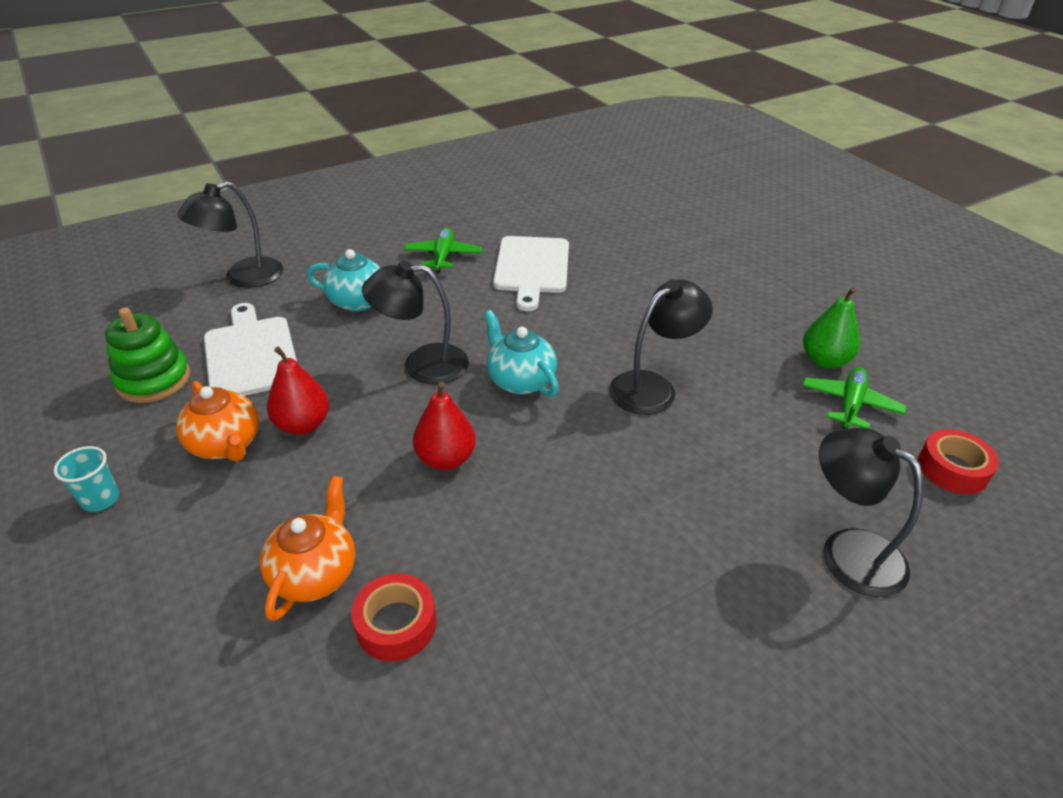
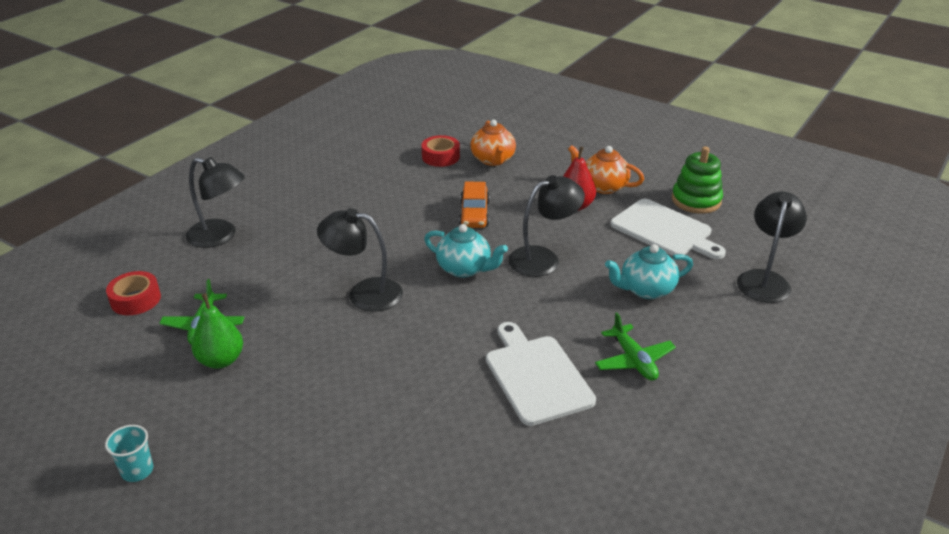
camera: 155 degrees right, 5 degrees down
(100, 499) = (627, 154): turquoise cup -> turquoise cup (137, 470)
(446, 459) = (474, 214): red pear -> orange car
(653, 387) = (364, 293): black lamp -> black lamp turned 75 degrees clockwise

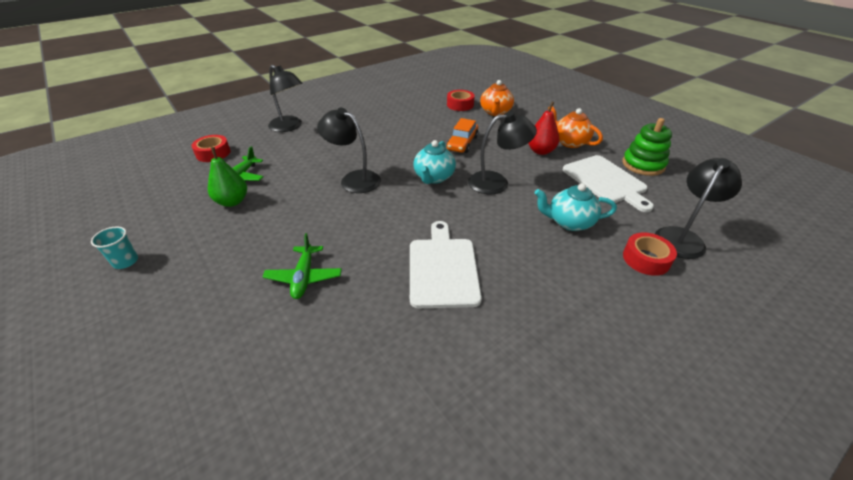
camera: 20 degrees right, 5 degrees up
(464, 269) = (434, 177): turquoise teapot -> turquoise teapot turned 60 degrees clockwise
(633, 360) = (531, 276): green plane -> green plane (304, 277)
(738, 312) = (646, 259): none -> red tape

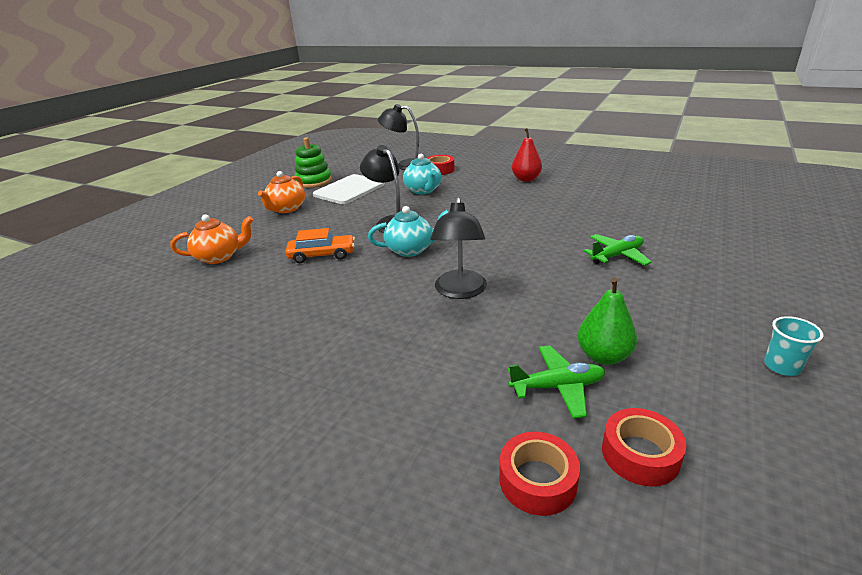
camera: 115 degrees left, 10 degrees down
(289, 127) = (361, 432): black lamp -> none
(442, 268) = (528, 214): white cutting board -> none
(460, 105) = (198, 286): red tape -> red tape (640, 454)
(540, 151) = (314, 216): red pear -> red pear (526, 179)

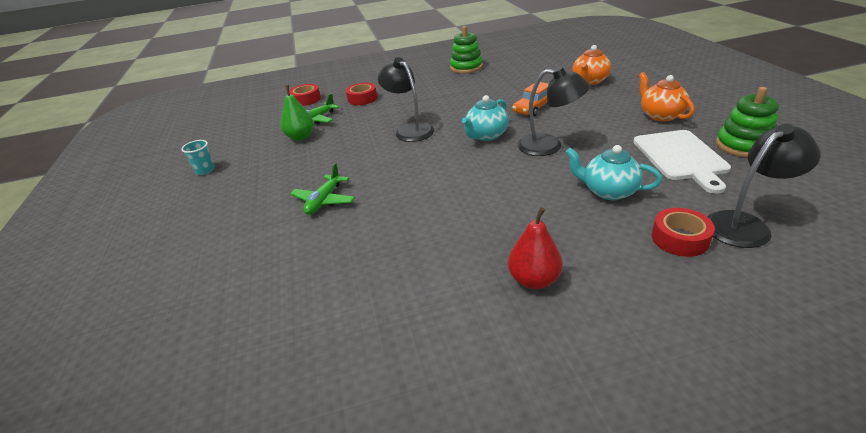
camera: 140 degrees right, 5 degrees up
(209, 369) = (466, 67): none -> green stacking toy
(640, 454) = (272, 117): red tape -> red tape (362, 99)

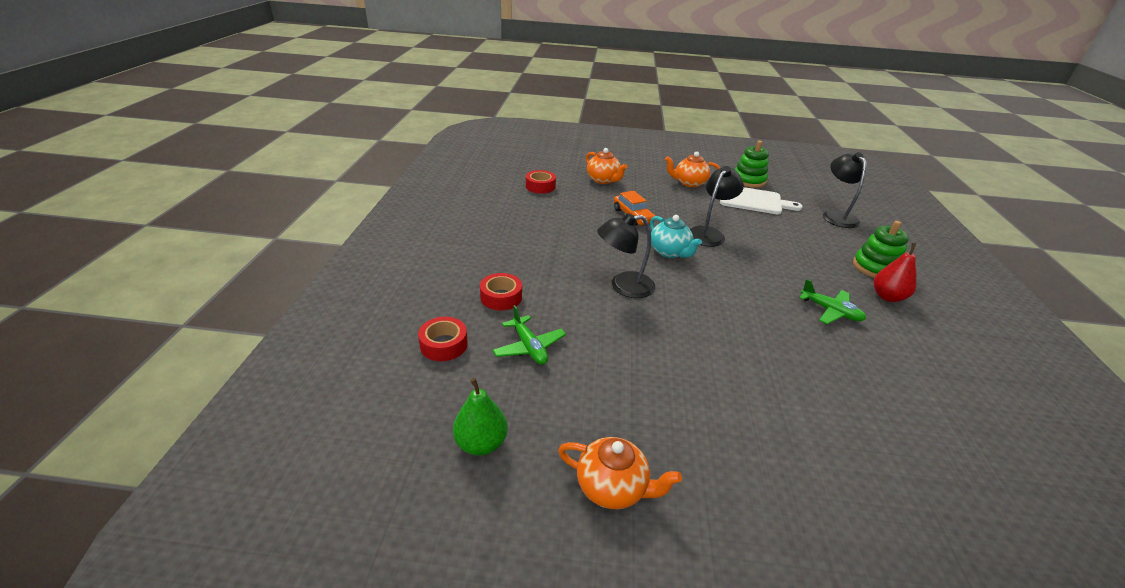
camera: 75 degrees left, 0 degrees up
(205, 170) = (612, 487): turquoise cup -> orange teapot
(301, 137) = (575, 369): green pear -> green pear (481, 443)
(324, 200) = (751, 375): green plane -> green plane (830, 311)
(466, 67) = (493, 214): green stacking toy -> green stacking toy (875, 268)
(608, 191) = (787, 237): turquoise teapot -> none
(679, 239) = (847, 237): red tape -> red tape (540, 186)

